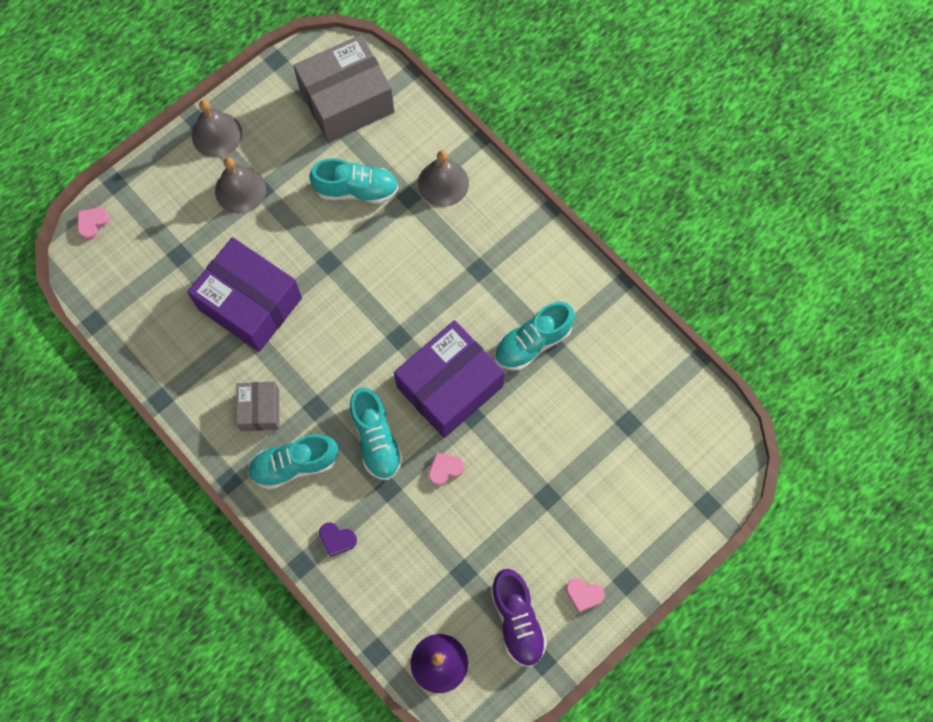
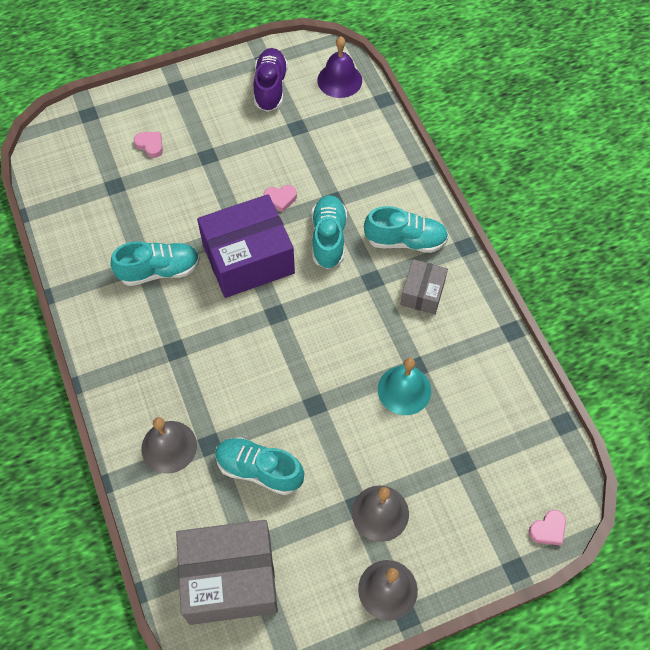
camera: 160 degrees left, 10 degrees down
(250, 304) = (404, 390): purple box -> turquoise bell
(337, 539) = (388, 177): purple heart -> none
(583, 595) = (213, 88): pink heart -> pink heart (150, 145)

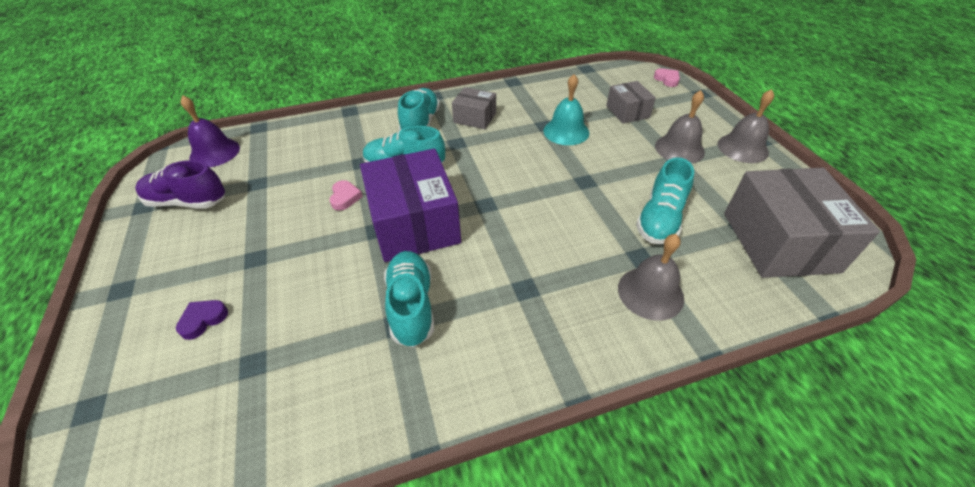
camera: 85 degrees left, 15 degrees down
(150, 145) = (203, 320): pink heart -> purple heart
(455, 464) = (627, 112): none -> grey box

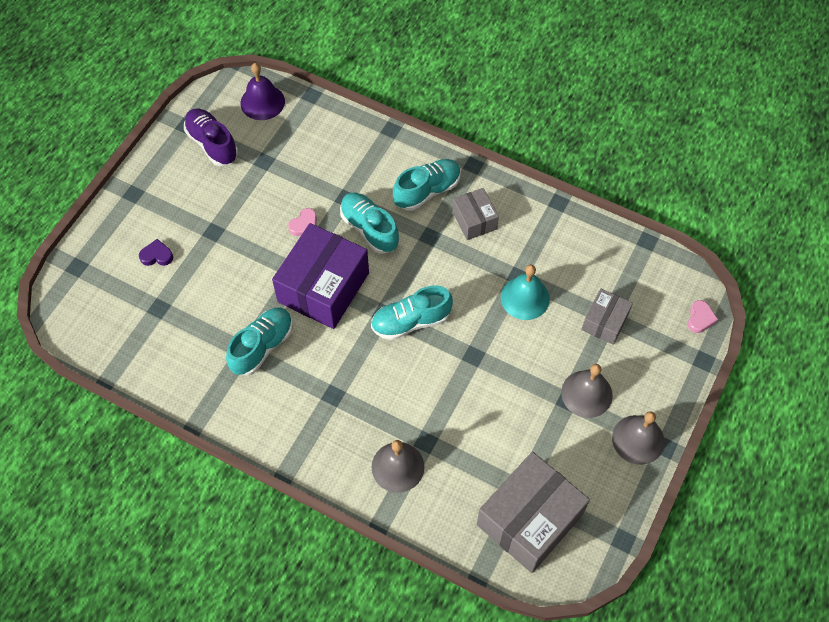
camera: 45 degrees right, 15 degrees up
(660, 219) = (478, 431): turquoise shoe -> turquoise shoe (411, 321)

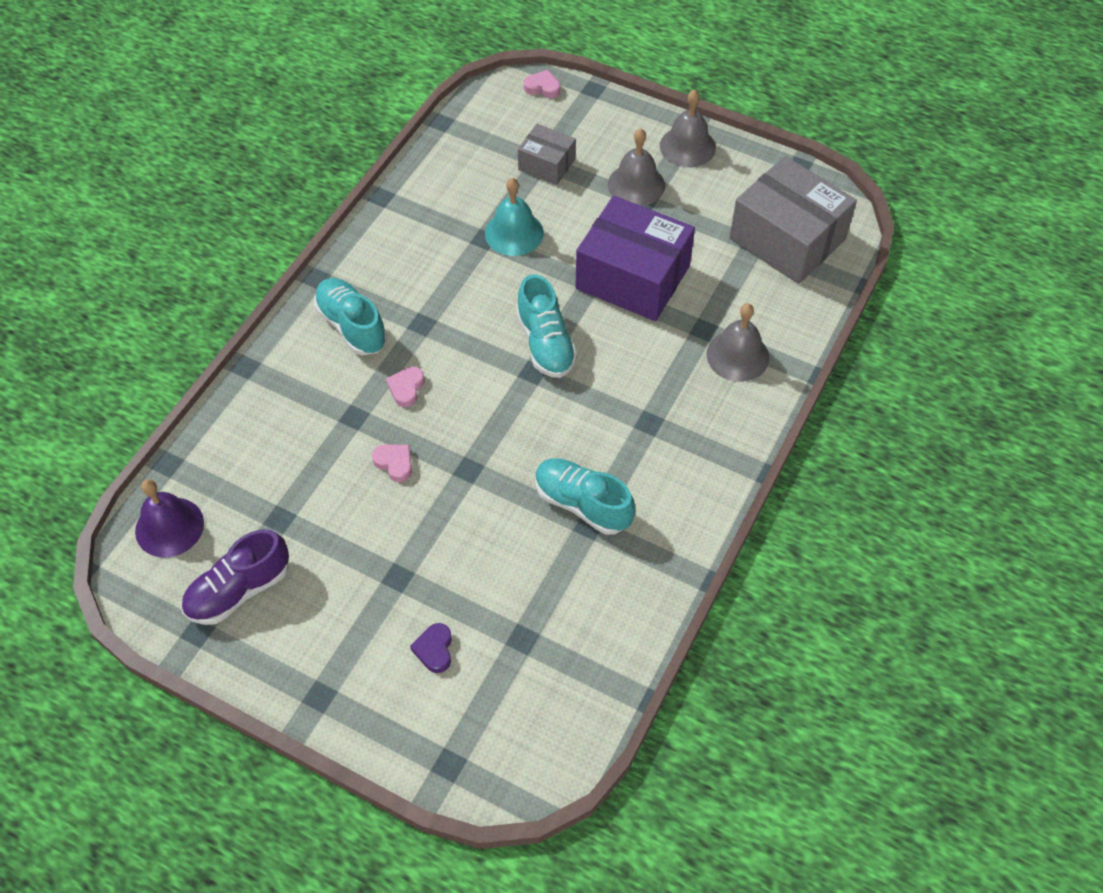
camera: 90 degrees left, 5 degrees down
(323, 287) = (494, 437): purple box -> purple box (632, 277)
(369, 229) = (406, 388): turquoise shoe -> pink heart
(474, 220) = (401, 278): grey box -> none

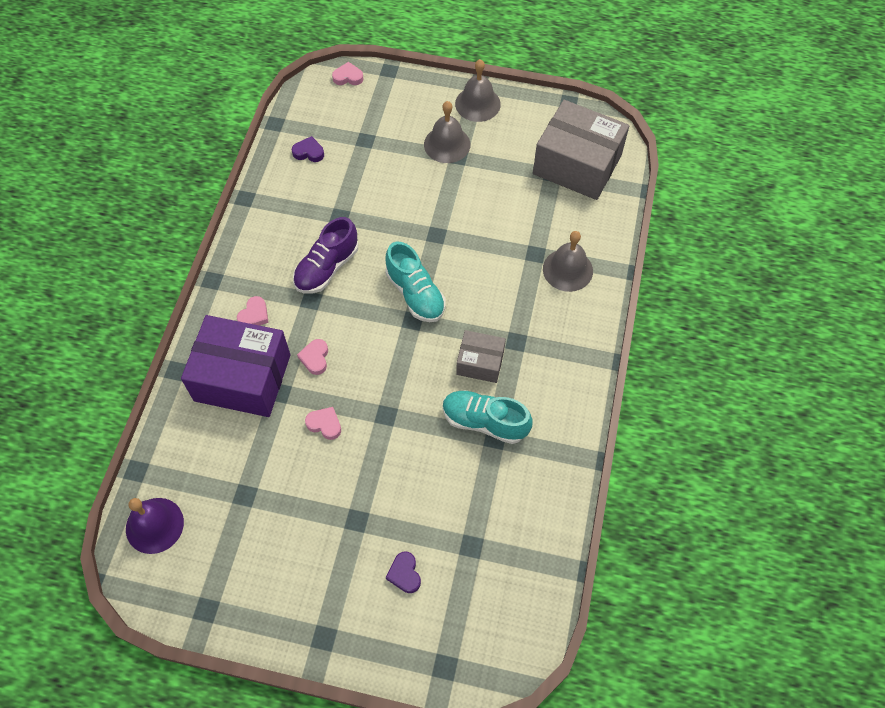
camera: 15 degrees left, 5 degrees up
(239, 590) = (230, 565): purple shoe -> purple shoe (327, 268)
(352, 326) = (254, 315): turquoise shoe -> pink heart
(470, 161) = (309, 152): none -> purple heart
(514, 233) = (362, 206): turquoise bell -> none
(546, 164) = (371, 142): grey box -> grey box (480, 362)
(632, 277) = (467, 223): purple box -> purple box (242, 377)

